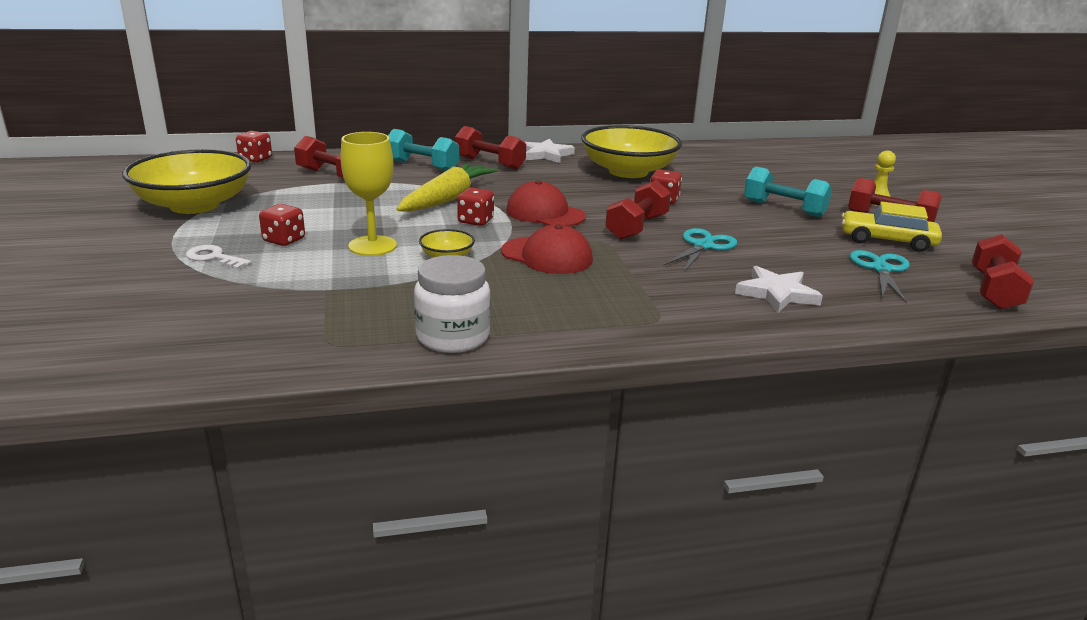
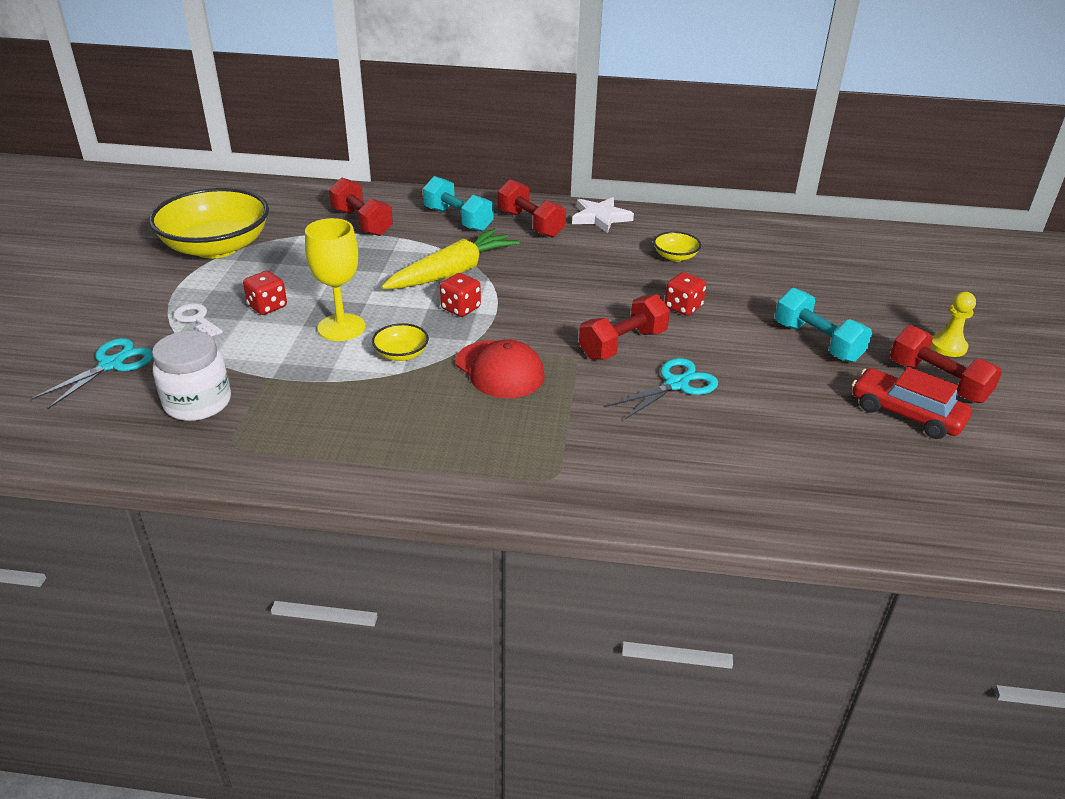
camera: 20 degrees right, 10 degrees up
(255, 159) = (304, 189): red dice -> none
(453, 337) = (341, 459): white jar -> white jar (198, 403)
(545, 213) = (539, 308): red cap -> none
(628, 171) = (675, 256): yellow bowl -> yellow bowl, size x0.42
(777, 293) = (706, 468): white star -> none
(881, 269) = (860, 456): turquoise scissors -> turquoise scissors (111, 364)
(887, 241) = (906, 414): yellow car -> red car
(994, 291) = (977, 516): red dumbbell -> none

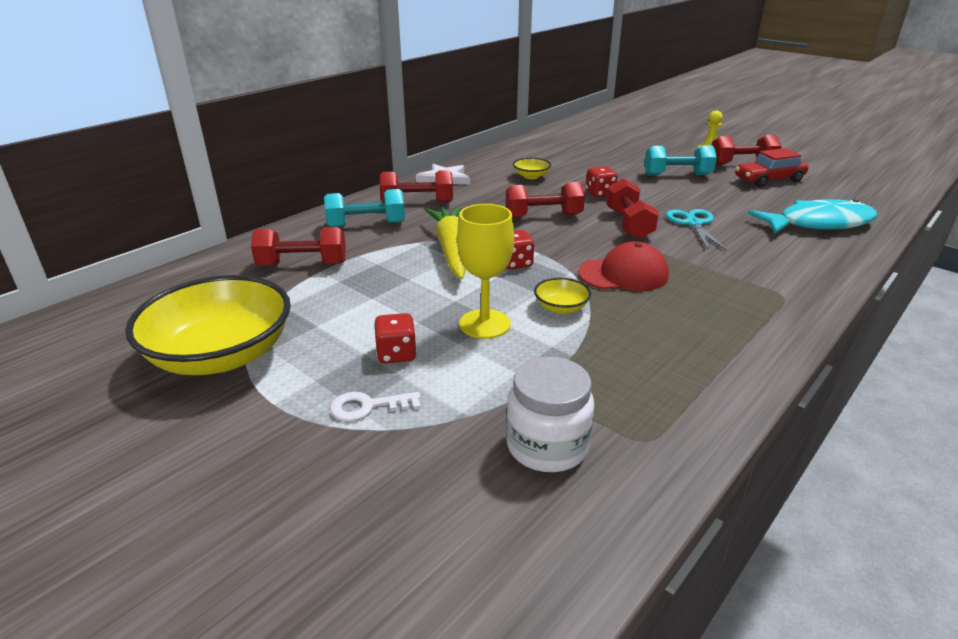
camera: 55 degrees left, 5 degrees down
(111, 364) = (399, 498): turquoise scissors -> none
(581, 292) = (543, 216): none -> red dumbbell
(797, 477) = (818, 223): none -> turquoise fish

